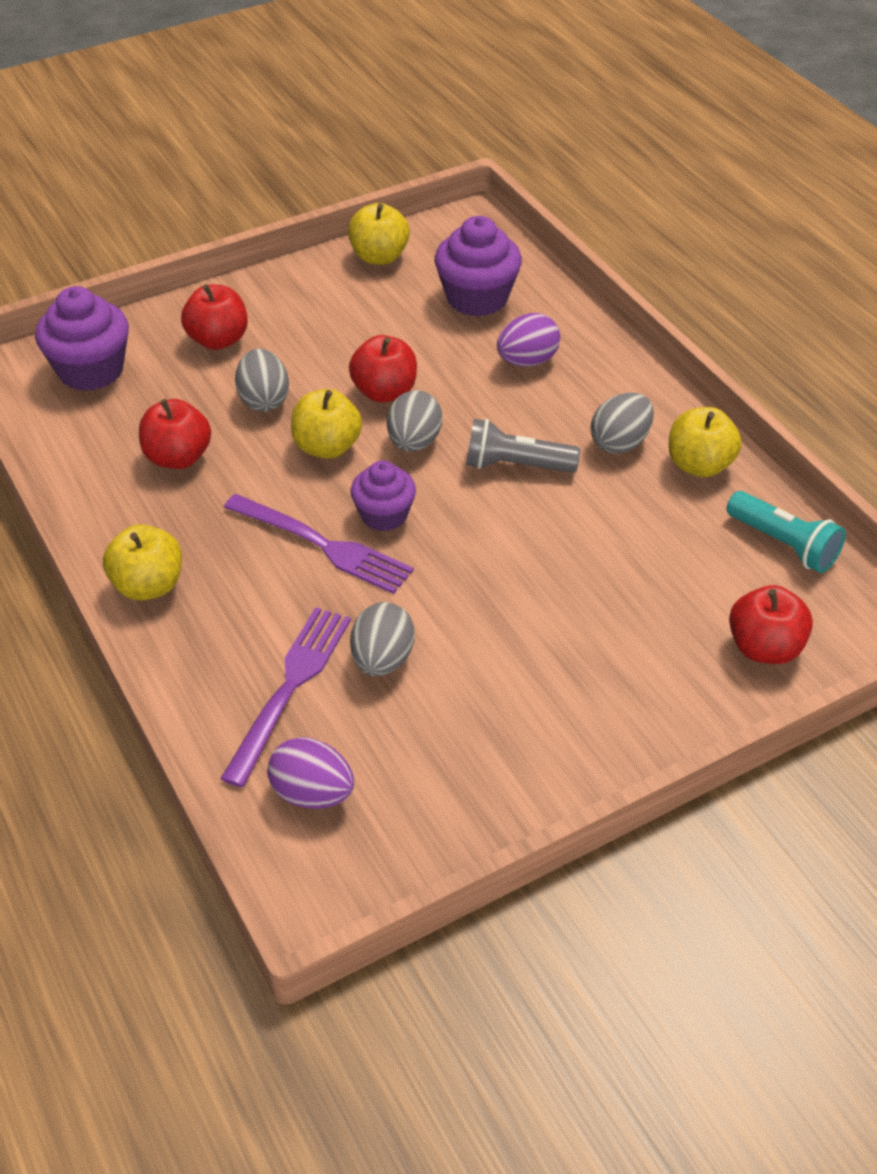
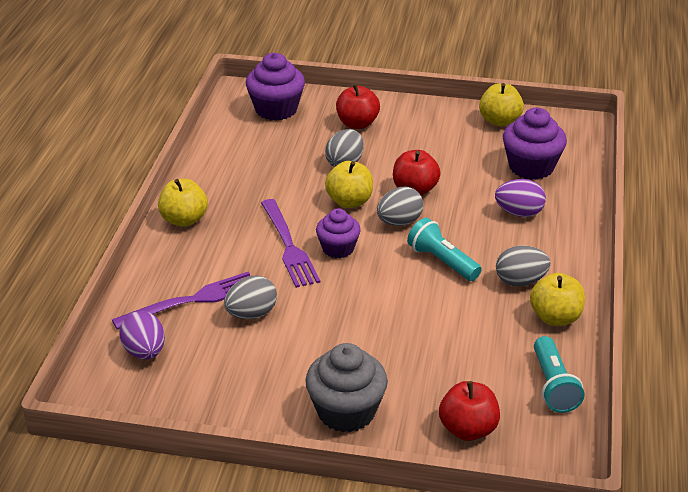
camera: 40 degrees right, 10 degrees down
(178, 457) = (268, 169): red apple -> none
(516, 465) = (442, 262): grey flashlight -> turquoise flashlight
(626, 711) = (346, 412): none -> grey cupcake

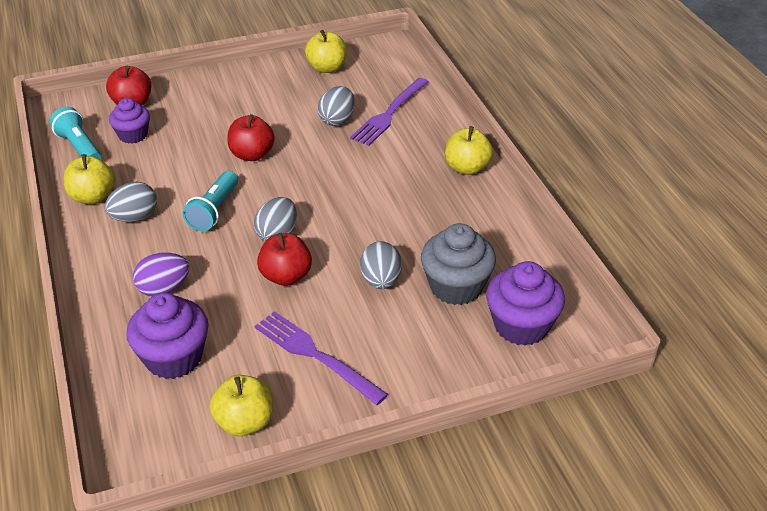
camera: 150 degrees right, 5 degrees up
(145, 352) = (385, 76): purple egg -> none
(289, 246) = (356, 177): purple fork -> purple fork (315, 355)
(338, 248) = (314, 190): purple cupcake -> purple cupcake (133, 135)
(346, 412) = (221, 88): grey cupcake -> grey cupcake (456, 287)
(349, 201) = (340, 238): yellow apple -> yellow apple (327, 68)
(357, 124) = (412, 342): red apple -> red apple (252, 154)
(442, 262) = (214, 211): turquoise flashlight -> turquoise flashlight turned 90 degrees clockwise

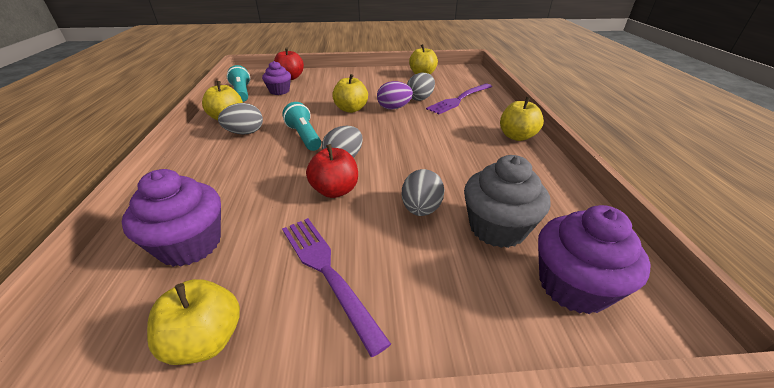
camera: 15 degrees right, 5 degrees down
(163, 289) = (228, 183): purple egg -> purple egg (394, 108)
(214, 211) = (304, 137): turquoise flashlight -> turquoise flashlight turned 120 degrees clockwise
(252, 154) = (351, 109): red apple -> yellow apple

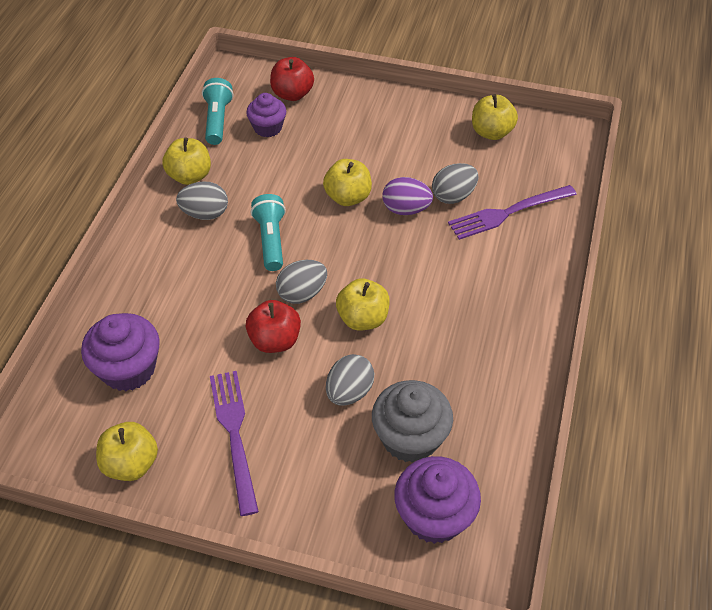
camera: 20 degrees right, 15 degrees up
(516, 136) = (531, 313): yellow apple -> yellow apple (363, 318)

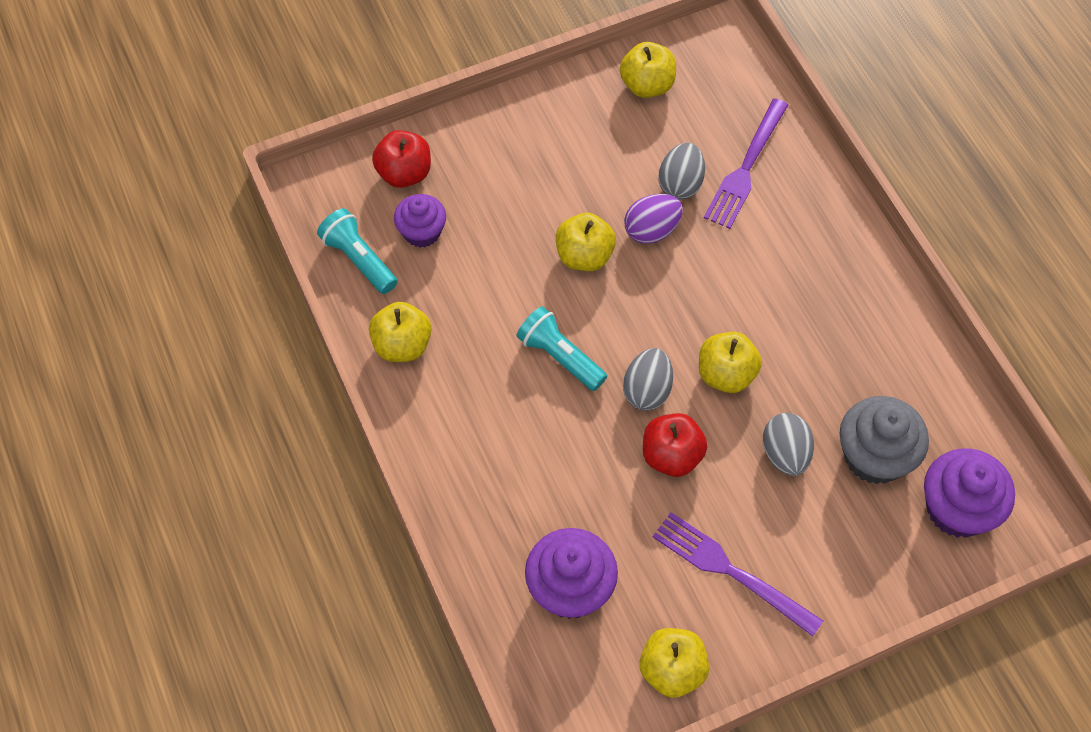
camera: 40 degrees left, 10 degrees up
(205, 213) = (464, 375): grey egg -> none

